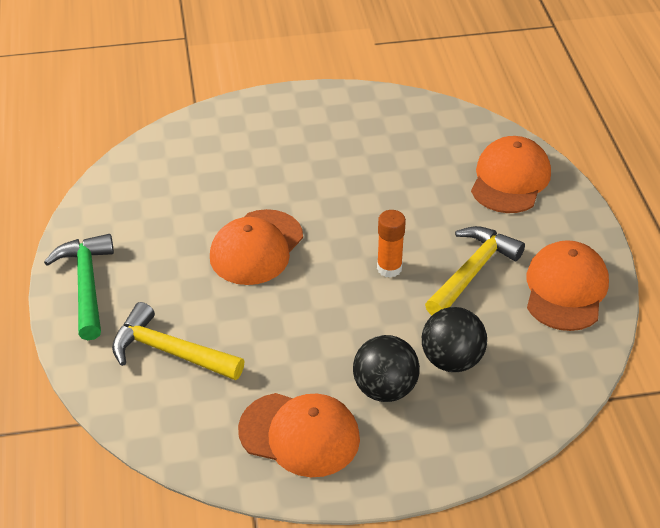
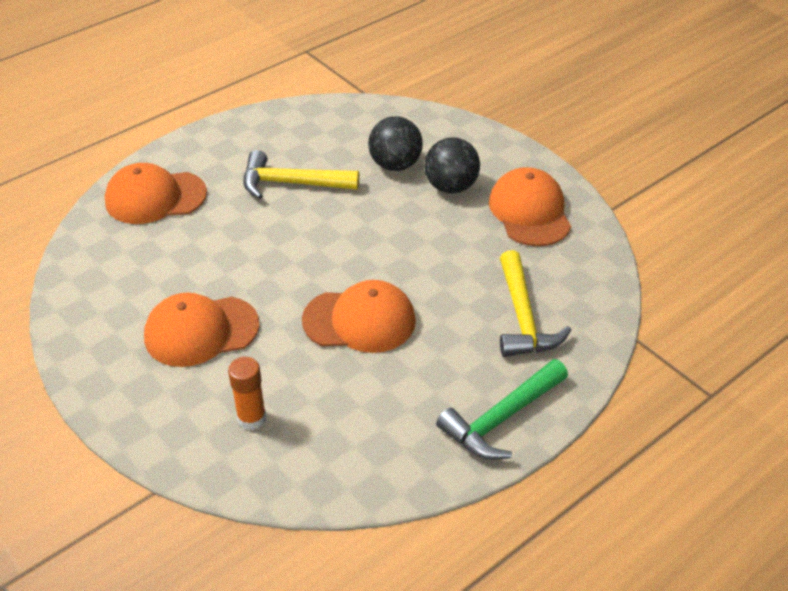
camera: 120 degrees left, 0 degrees up
(389, 268) = (322, 229): orange glue stick -> orange glue stick (251, 418)
(566, 289) = (276, 133): orange cap -> orange cap (201, 331)

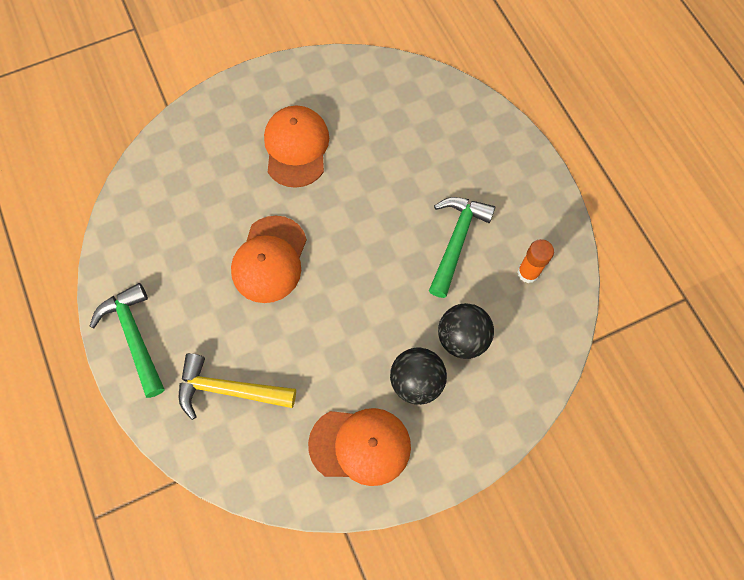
camera: 105 degrees right, 25 degrees up
(155, 197) = (463, 132): orange cap -> none
(251, 418) = (201, 168): orange glue stick -> orange glue stick (528, 273)
(292, 183) = (456, 241): yellow hammer -> green hammer

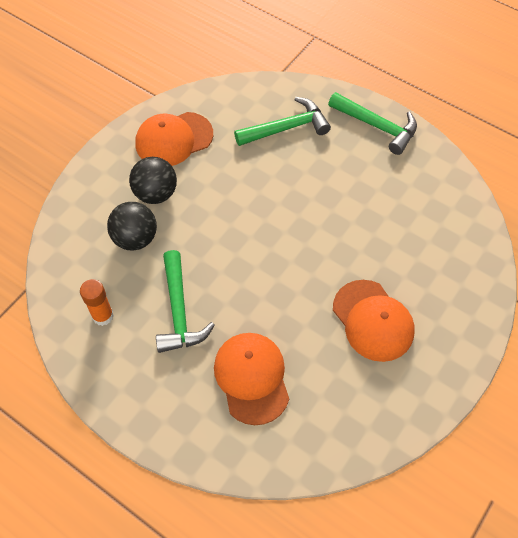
camera: 150 degrees right, 10 degrees down
(229, 390) = (286, 128): yellow hammer -> green hammer
(269, 259) = (323, 220): orange cap -> orange cap (252, 378)

